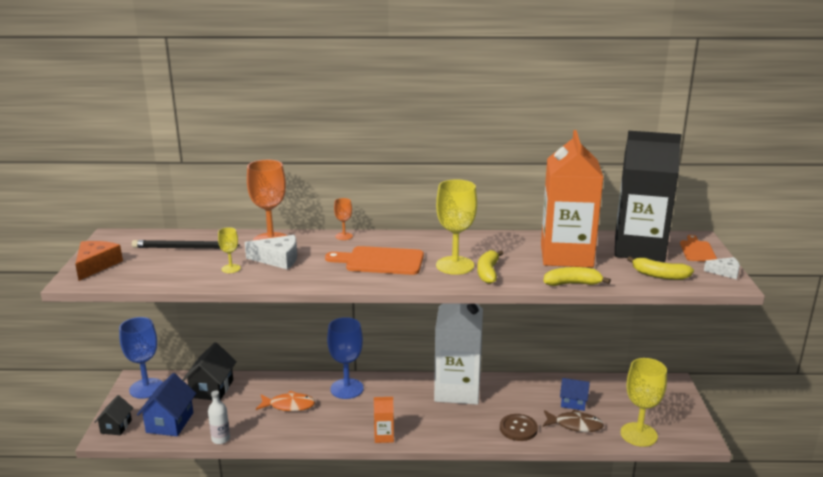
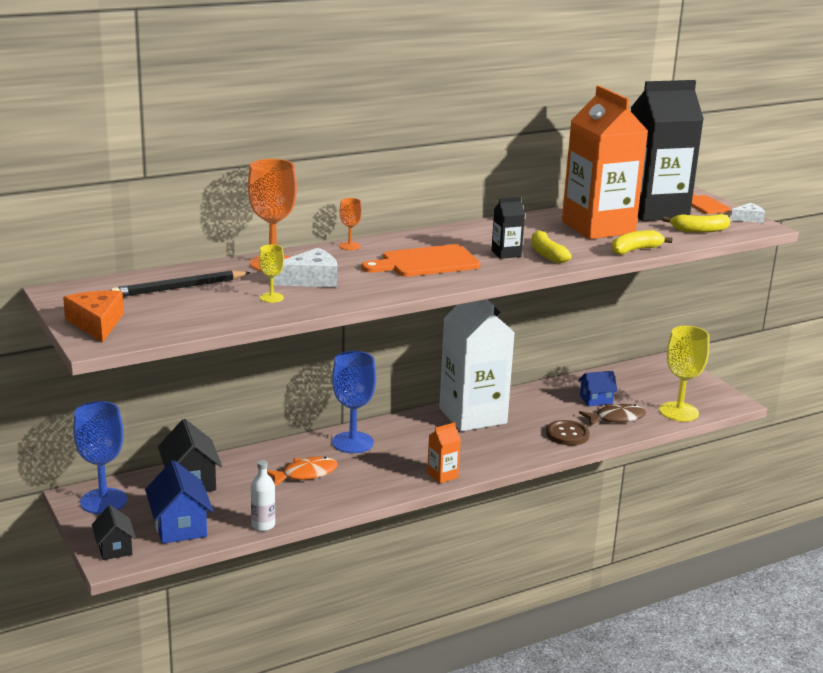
camera: 30 degrees left, 0 degrees up
(455, 265) = (506, 253): yellow goblet -> black carton

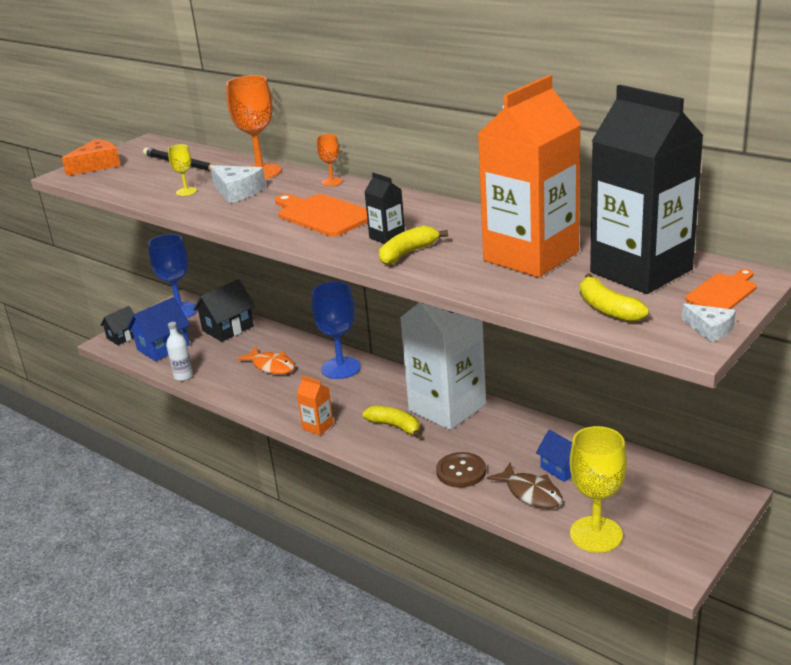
camera: 70 degrees right, 5 degrees up
(635, 250) = (479, 289): yellow banana -> yellow banana (395, 426)

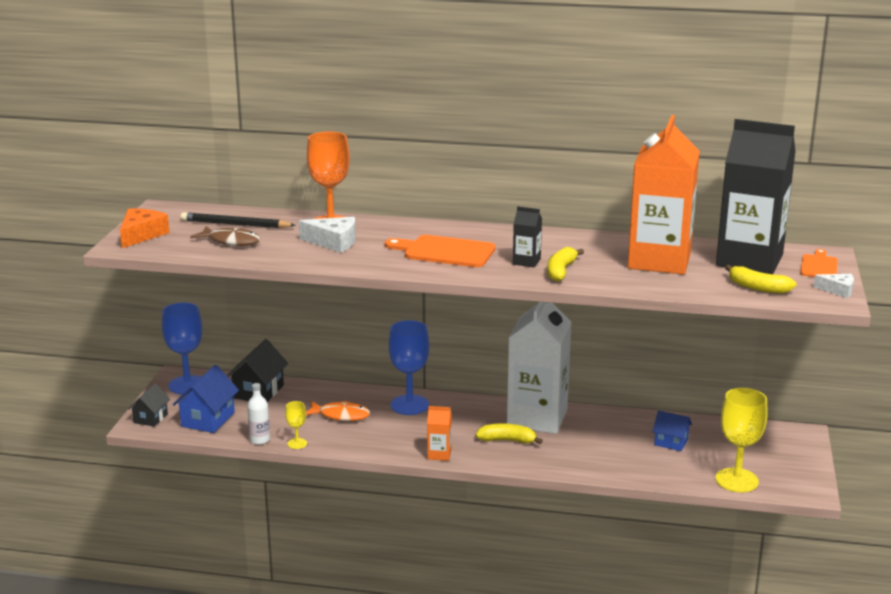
camera: 30 degrees left, 5 degrees down
(186, 191) = (281, 248): yellow goblet -> yellow goblet (297, 443)
(332, 182) = (413, 224): orange goblet -> none
(461, 471) = (596, 461): brown button -> none
(531, 493) = (664, 464): brown fish -> brown fish (231, 241)

